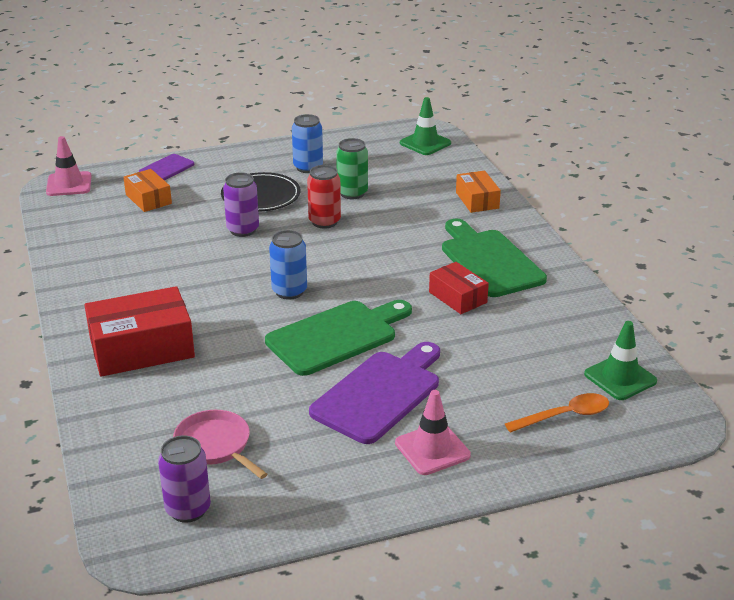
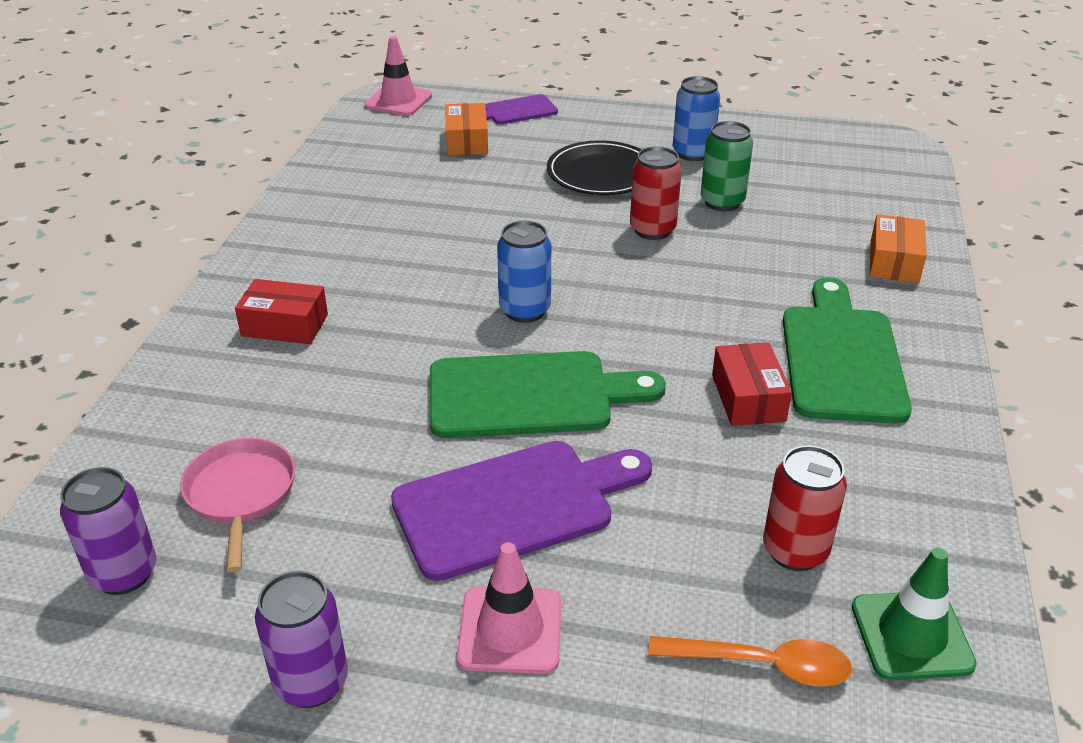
camera: 30 degrees right, 5 degrees up
(142, 348) = (285, 325): red box -> red box, size x0.57
(243, 230) = (540, 210): purple can -> purple can (311, 682)
(425, 143) = (880, 161): green traffic cone -> none
(540, 361) = (795, 551): none -> red can

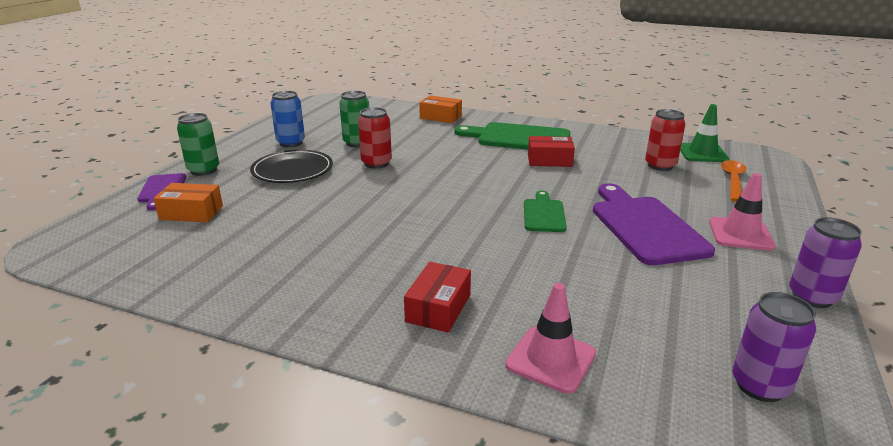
camera: 80 degrees left, 10 degrees down
(241, 494) = (656, 328): pink pan -> none
(398, 101) = (70, 240): pink traffic cone -> pink traffic cone (551, 359)
(525, 310) = (451, 208): blue can -> none
(530, 396) = (544, 214): green cutting board -> green cutting board, size x0.55
(577, 119) = (203, 170): none -> green can

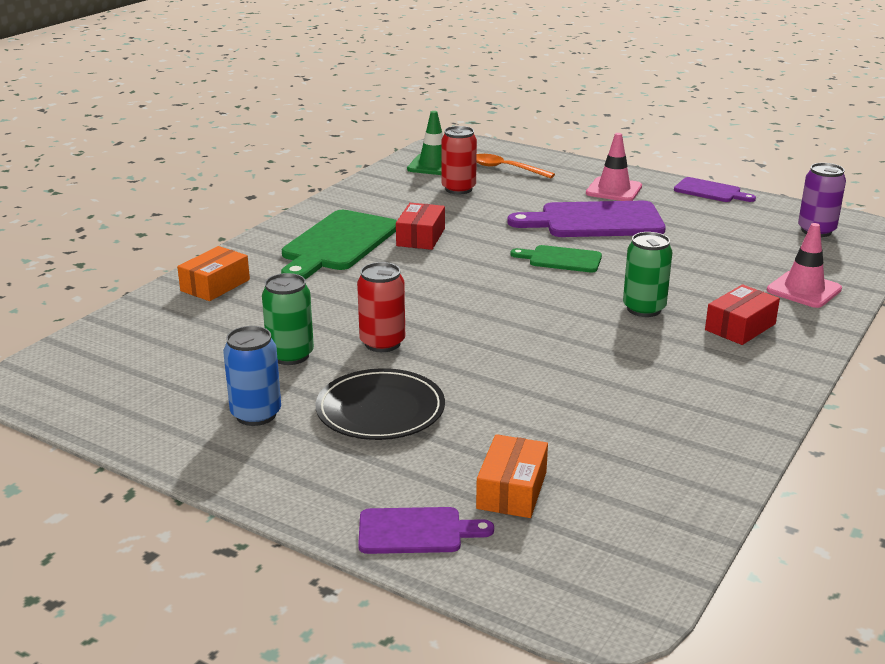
camera: 80 degrees left, 0 degrees up
(203, 170) = (345, 496): green can -> green can (644, 309)
(438, 308) = (740, 327): red box -> red box turned 75 degrees counterclockwise
(812, 297) = (710, 191): purple can -> purple cutting board

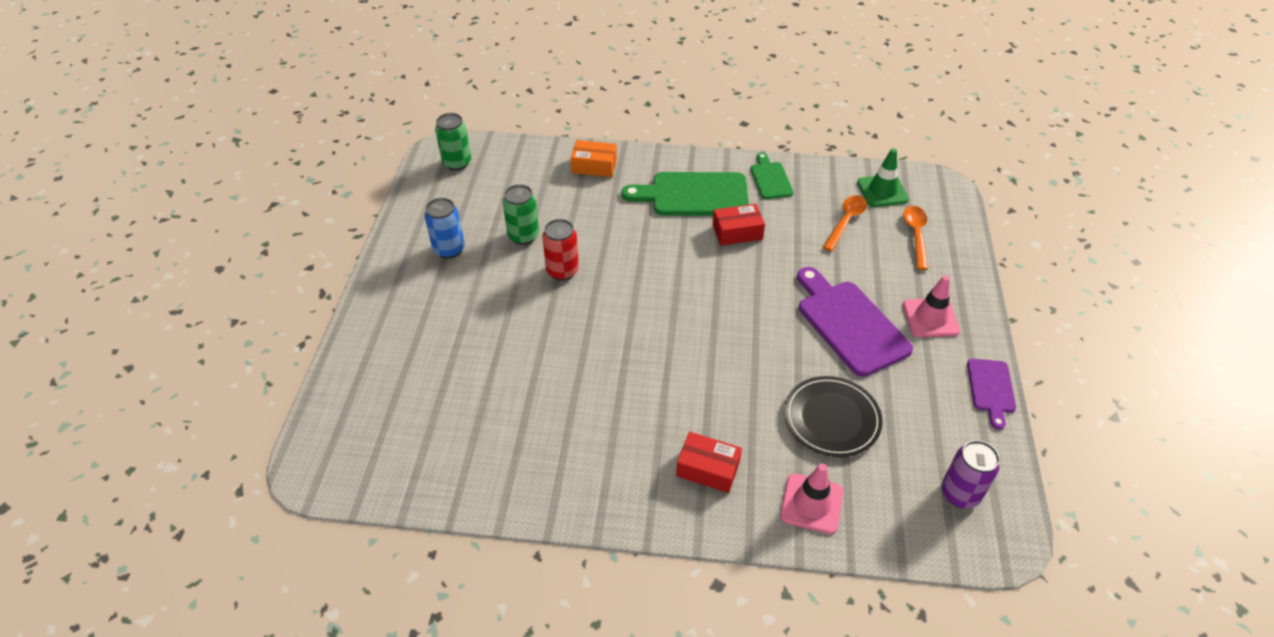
camera: 65 degrees right, 20 degrees up
(380, 410) = (479, 300): black plate -> black plate (831, 419)
(416, 531) = (359, 362): purple cutting board -> none
(458, 189) = (846, 221): red can -> orange spoon
(512, 490) = (416, 392): orange box -> none
(561, 259) = (756, 323): green cutting board -> green cutting board (770, 179)
(644, 309) = (701, 398): green can -> green can (457, 163)

